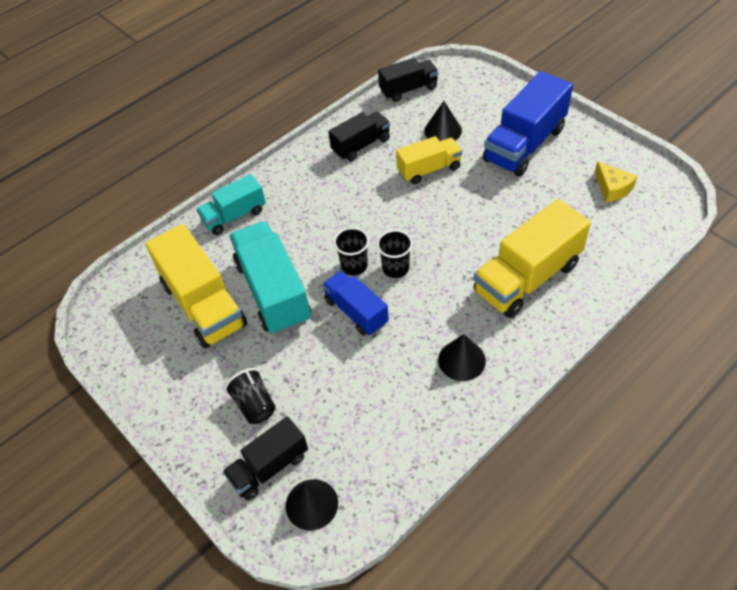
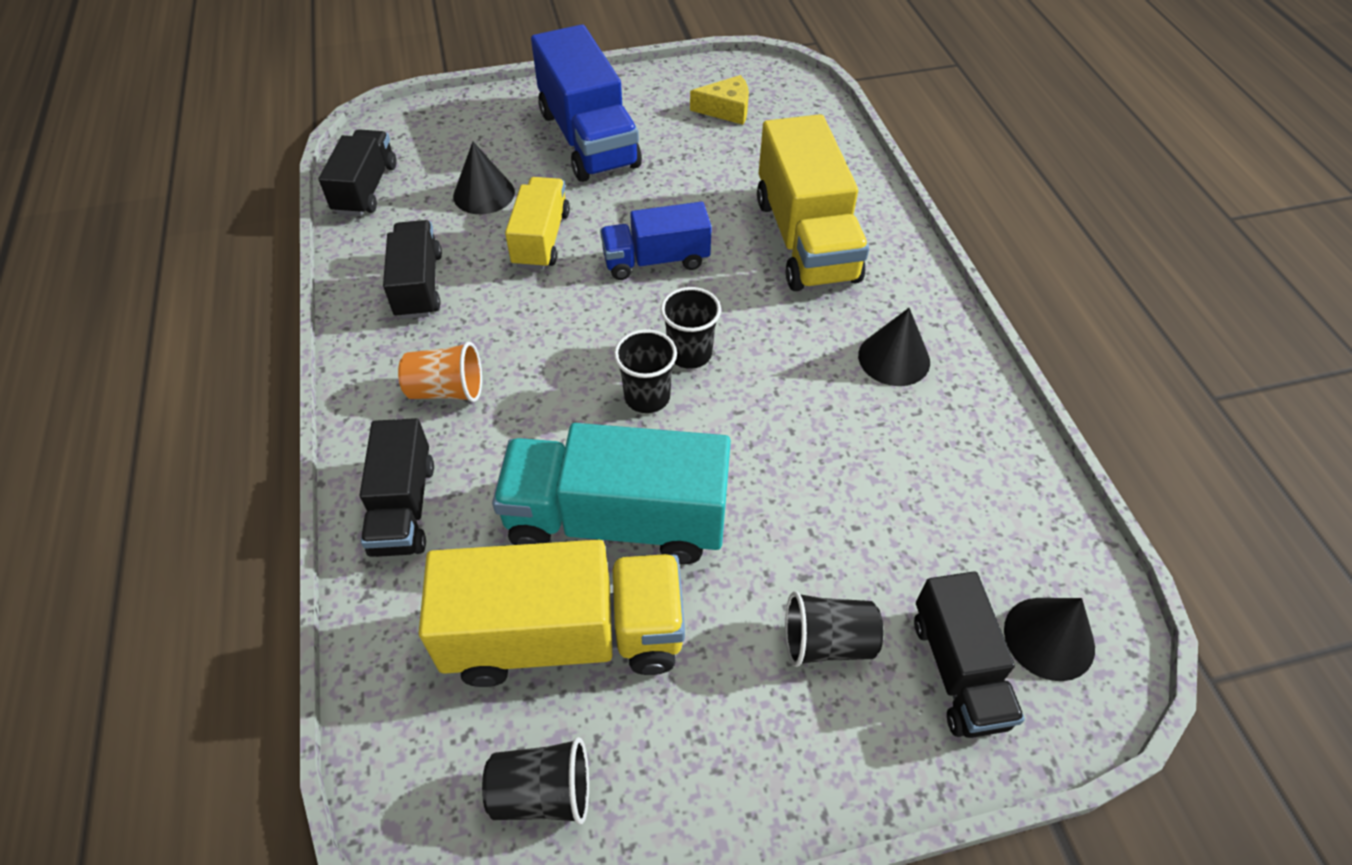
camera: 65 degrees left, 0 degrees up
(132, 334) = (543, 792): none -> black cup
(234, 216) = (403, 507): turquoise truck -> black truck
(305, 192) = (447, 390): none -> orange cup
(356, 312) = (735, 432): blue truck -> blue truck (656, 260)

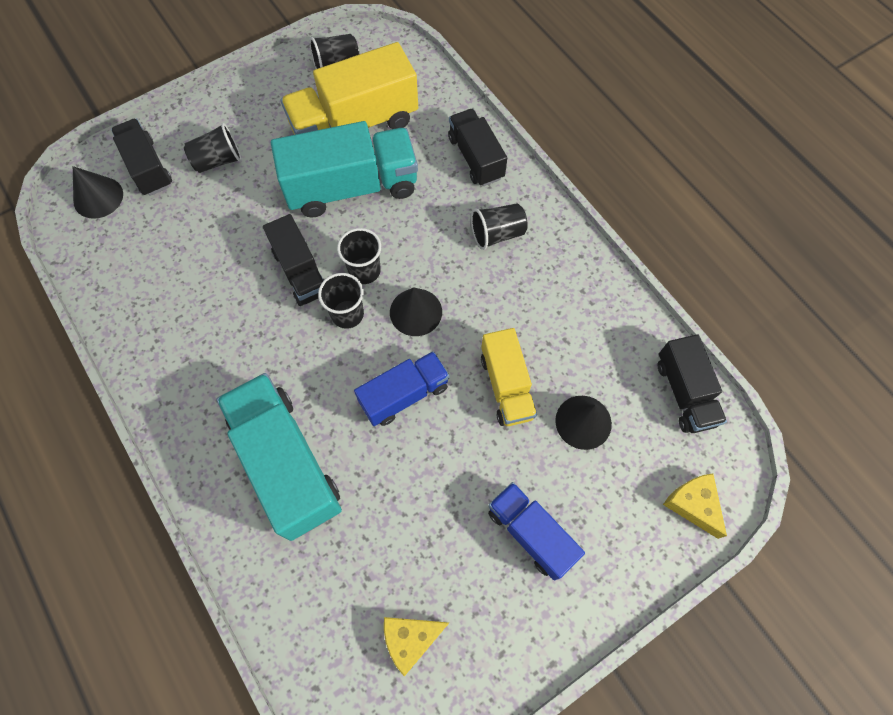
camera: 160 degrees right, 15 degrees up
(419, 285) = (571, 309): black truck -> black truck (301, 272)
(432, 121) = (693, 504): none -> yellow cheese
(447, 390) = (497, 234): orange cup -> black cup
(588, 139) = (531, 533): blue truck -> blue truck, size x0.60
(805, 239) = (286, 463): yellow truck -> turquoise truck
(894, 358) = (198, 358): black cone -> black cone (416, 312)

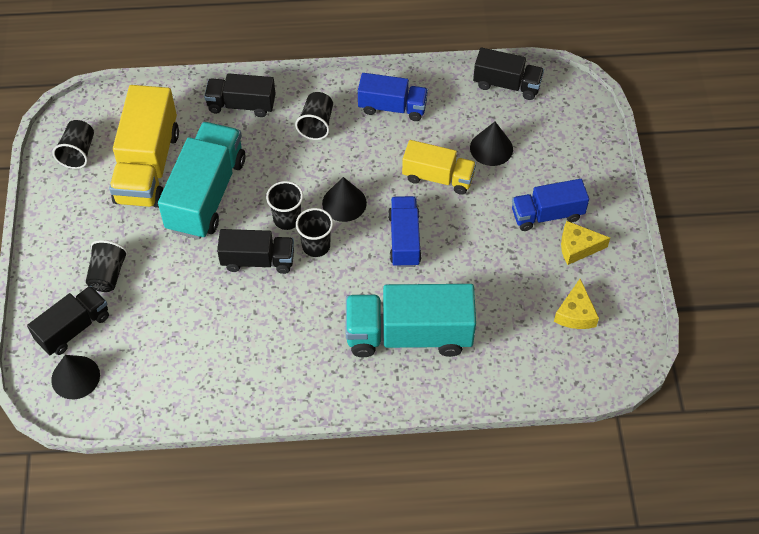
camera: 60 degrees left, 10 degrees down
(148, 167) = (74, 328): black truck -> black truck turned 135 degrees clockwise
(568, 292) = (392, 107): none -> blue truck
(693, 504) = (580, 121): yellow cheese -> yellow cheese (577, 247)

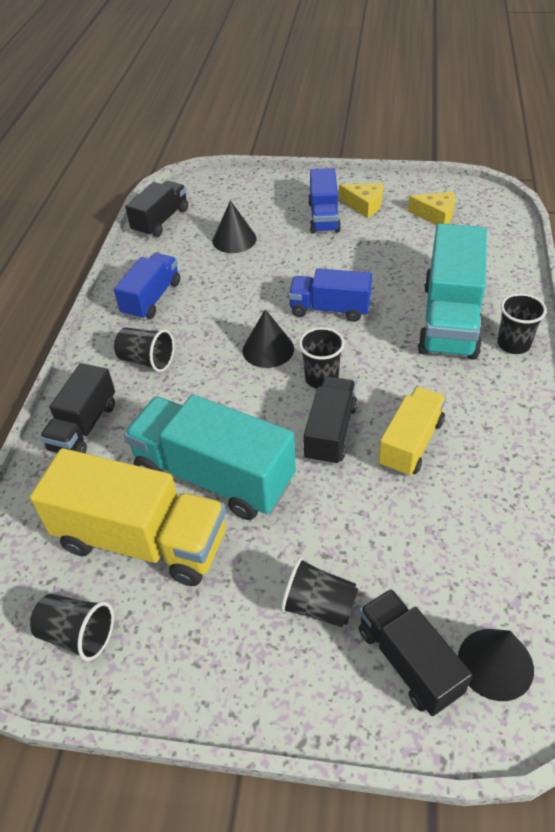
camera: 75 degrees left, 10 degrees down
(287, 219) = (276, 400): black cup -> black cup (513, 344)
(438, 177) = (257, 277): yellow truck -> yellow truck (411, 443)
(577, 247) = (364, 205): yellow cheese -> yellow cheese turned 75 degrees counterclockwise

